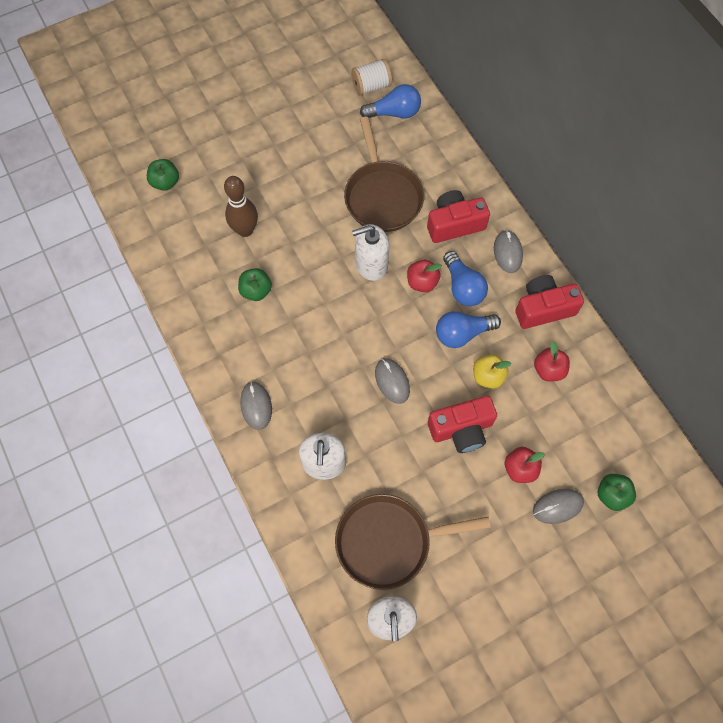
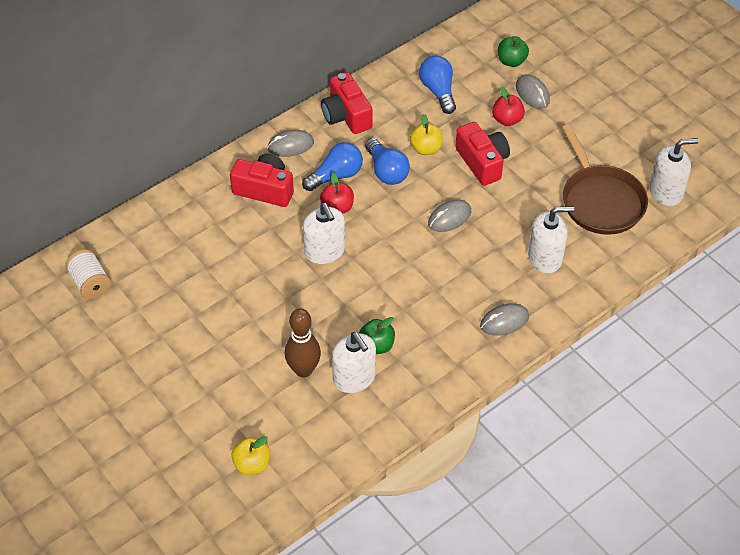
camera: 100 degrees left, 15 degrees down
(165, 182) = (252, 464): green apple -> yellow apple
(227, 268) = (354, 378): none -> white soap dispenser
(382, 196) = (240, 253): brown pan -> none
(394, 113) = (127, 257): blue light bulb -> blue light bulb (438, 91)
(454, 224) = (264, 189): red camera -> red camera turned 135 degrees clockwise
(548, 370) = (408, 107): red apple -> none

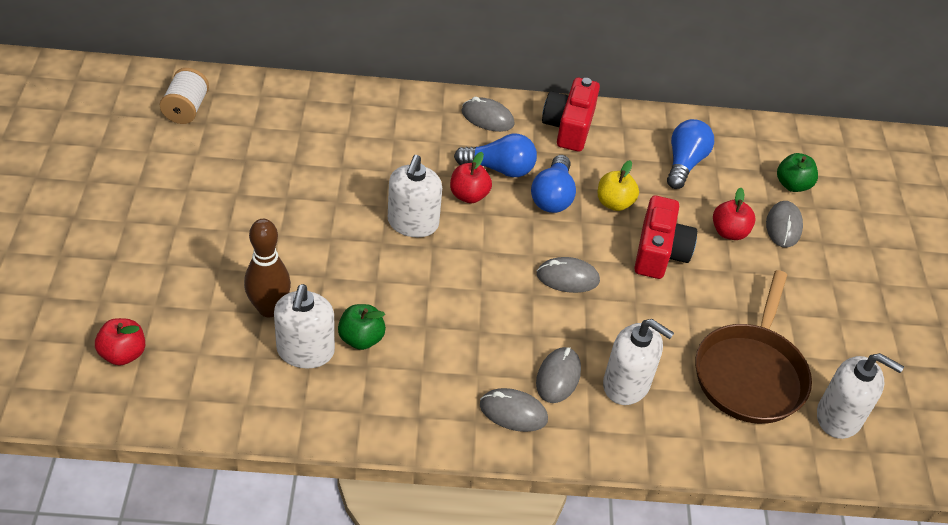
camera: 35 degrees right, 5 degrees down
(252, 464) = (123, 354): yellow apple -> red apple
(264, 189) = (421, 137): red camera -> none
(506, 282) = (558, 377): none -> grey mouse

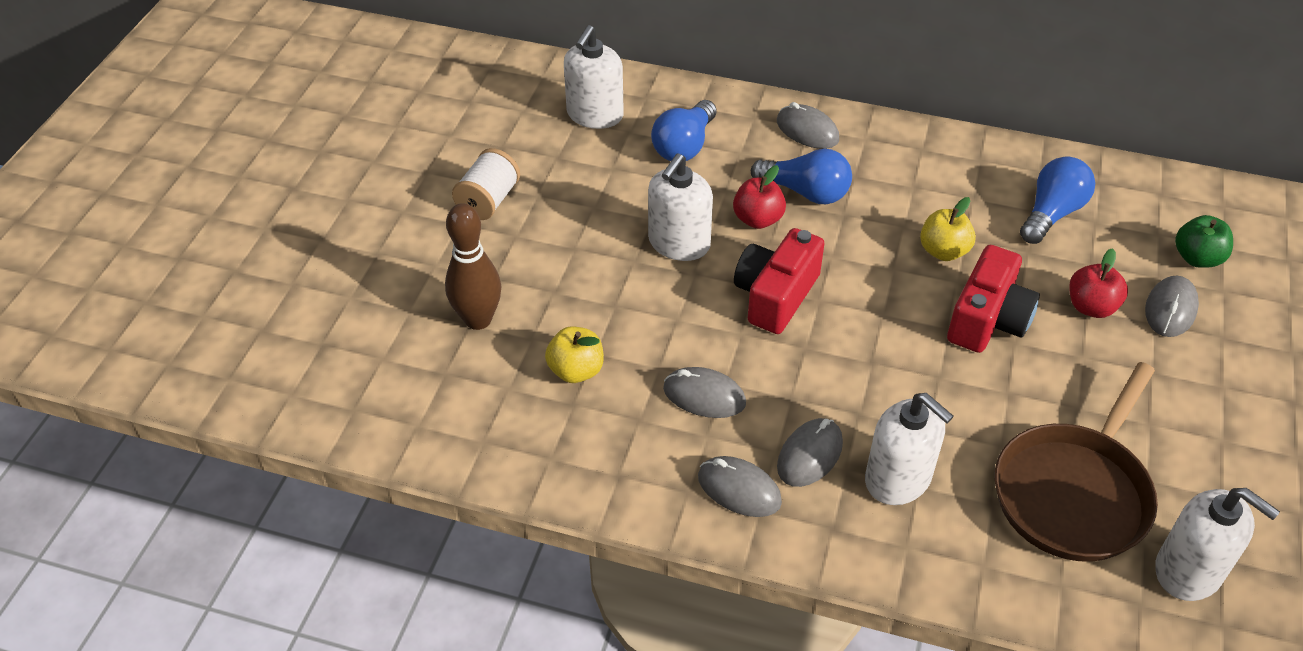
camera: 20 degrees right, 0 degrees up
(123, 354) = (298, 346): red apple -> none
(186, 109) = (453, 84): white spool -> white spool (488, 201)
(305, 351) = (505, 375): white soap dispenser -> white soap dispenser (595, 115)
(361, 339) = (576, 370): green apple -> yellow apple
(552, 196) = (864, 233): blue light bulb -> blue light bulb (684, 146)
(567, 278) = (856, 335): grey mouse -> grey mouse (704, 396)
(569, 127) = (909, 152): red camera -> red camera (775, 296)

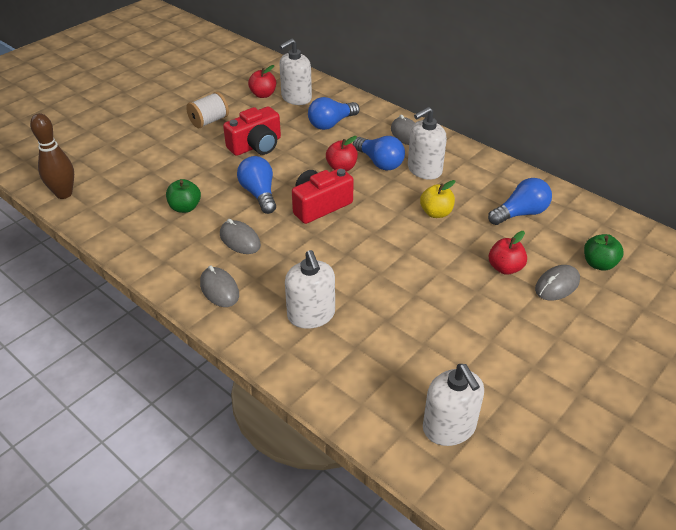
camera: 25 degrees right, 5 degrees down
(478, 319) = (158, 170): brown bowling pin -> brown bowling pin (64, 194)
(537, 124) = (263, 94): none -> red apple
(576, 370) = (185, 207): yellow apple -> green apple
(671, 306) = (259, 194): none -> blue light bulb
(679, 243) = (289, 166): white soap dispenser -> white soap dispenser (424, 170)
(809, 455) = (272, 286): grey mouse -> none
(988, 319) = (433, 254): red camera -> red camera (256, 145)
(1074, 492) = (411, 359): brown pan -> none

